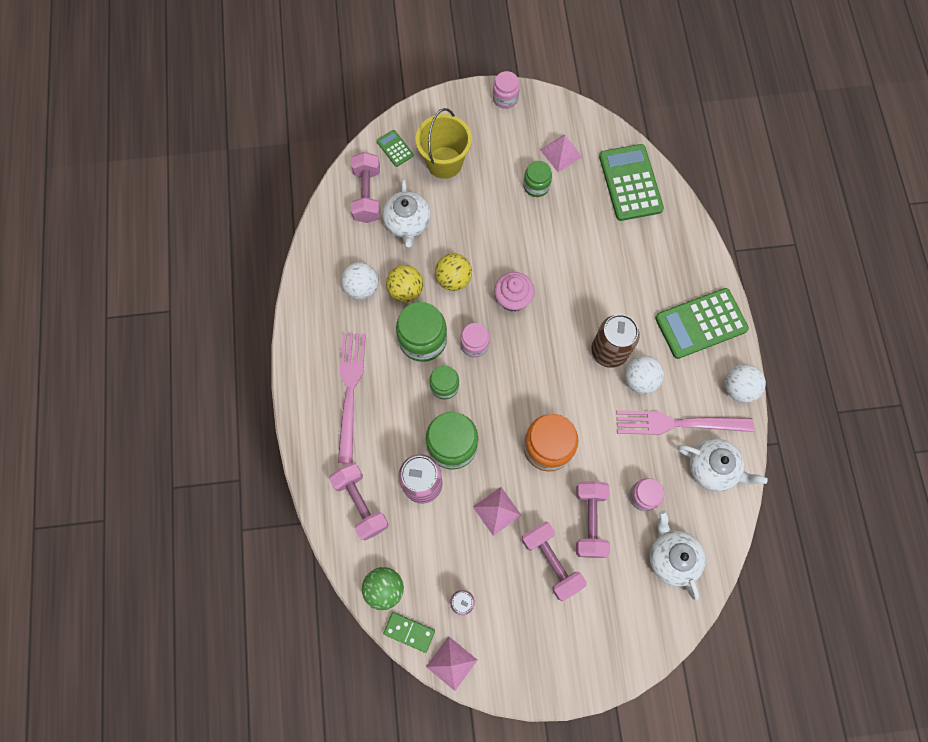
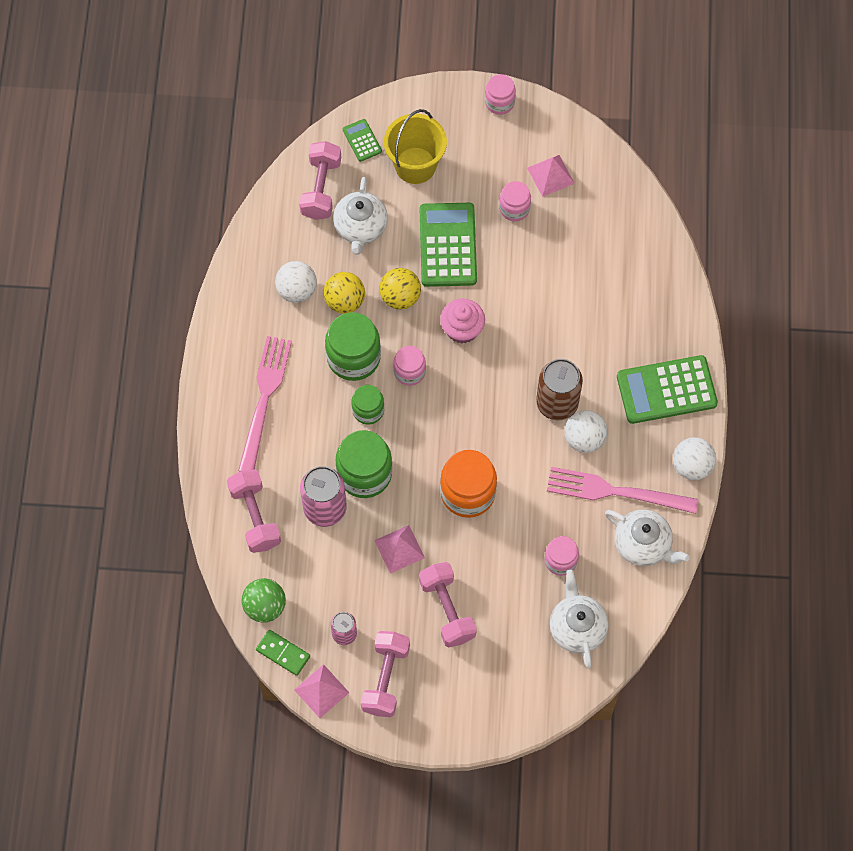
camera: 10 degrees right, 5 degrees down
(536, 186) = (514, 208): green jar -> pink jar
(590, 521) = (497, 576): pink dumbbell -> pink dumbbell (386, 678)
(630, 183) = (623, 222): green calculator -> green calculator (448, 245)

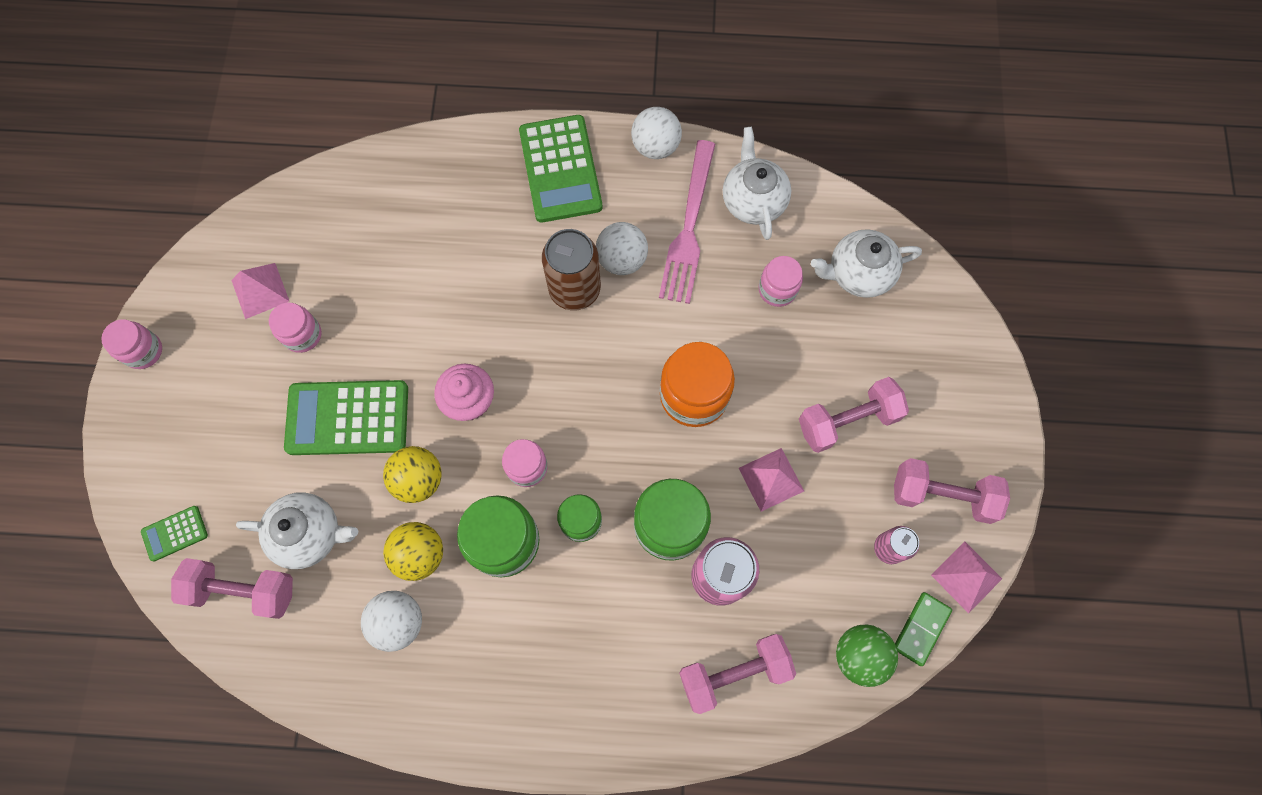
camera: 90 degrees left, 5 degrees up
(264, 397) = (559, 664): pink fork -> none
(415, 165) = (223, 460): yellow bucket -> none
(643, 544) = (753, 200): white teapot -> white teapot turned 45 degrees counterclockwise

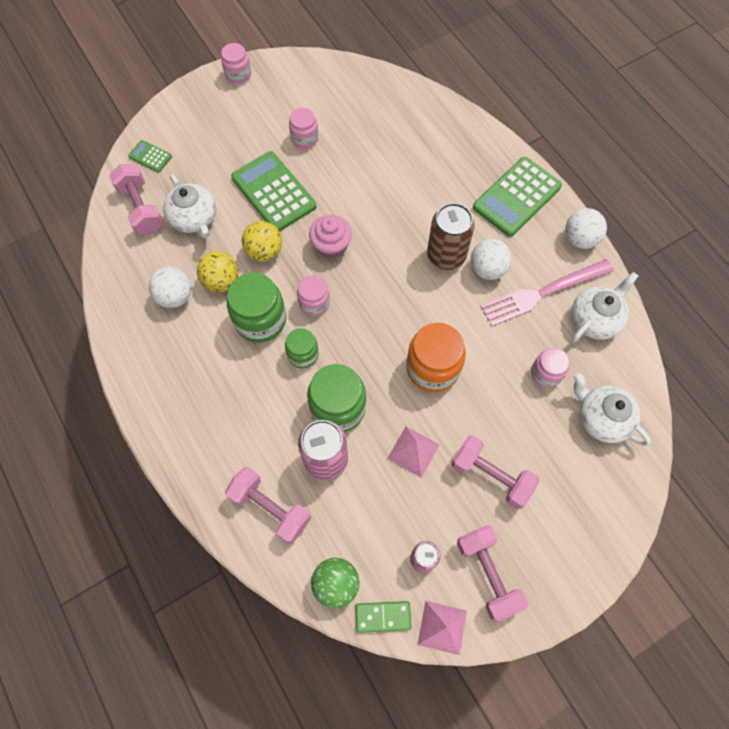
camera: 55 degrees right, 5 degrees down
(260, 290) = (314, 101): pink pyramid -> none

